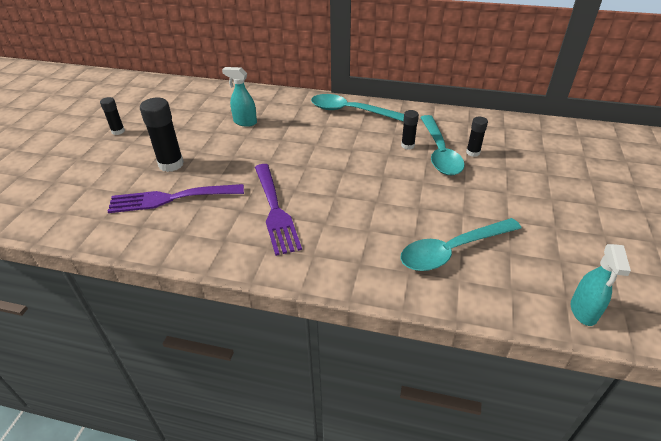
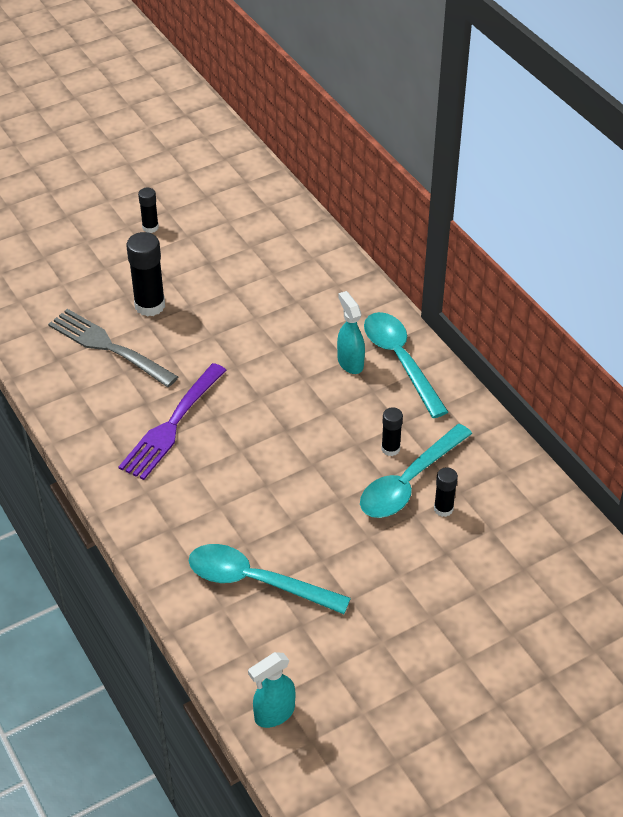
camera: 45 degrees right, 5 degrees up
(171, 198) = (108, 347): purple fork -> grey fork
(245, 122) = (275, 298): turquoise spray bottle -> turquoise spray bottle (350, 363)

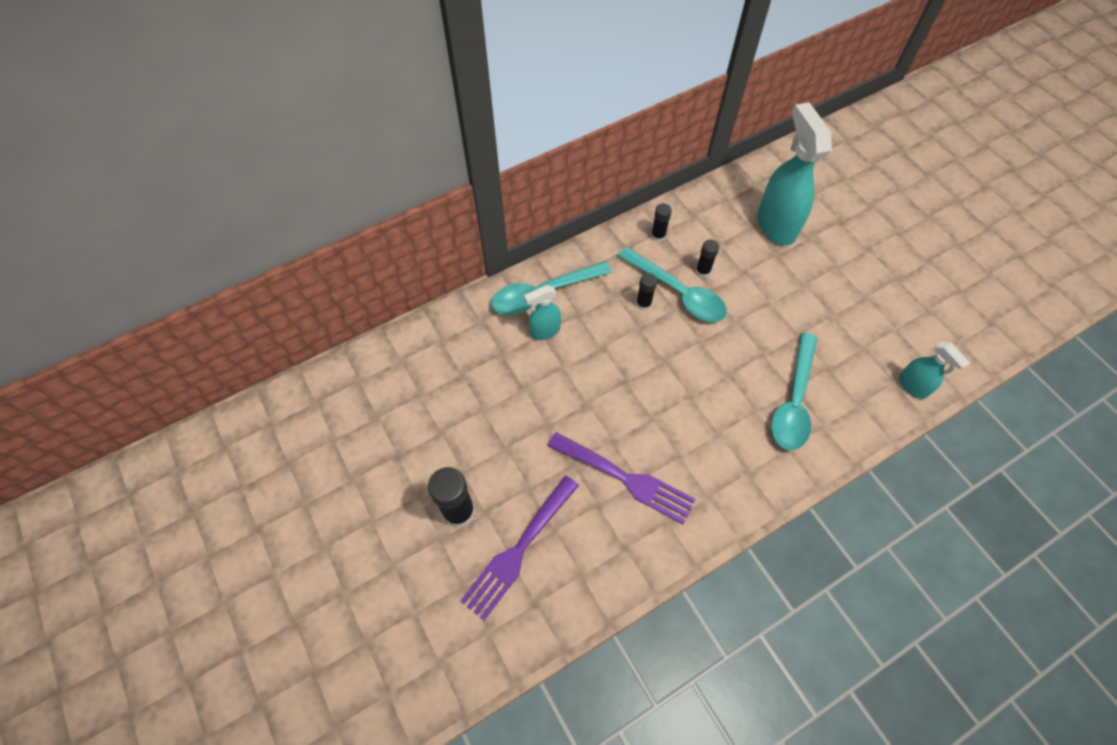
camera: 90 degrees left, 15 degrees up
(108, 347) = (519, 550): grey fork -> purple fork
(150, 227) = (331, 520): black glue stick -> black glue stick (658, 236)
(530, 596) = (775, 225): none -> turquoise spray bottle

